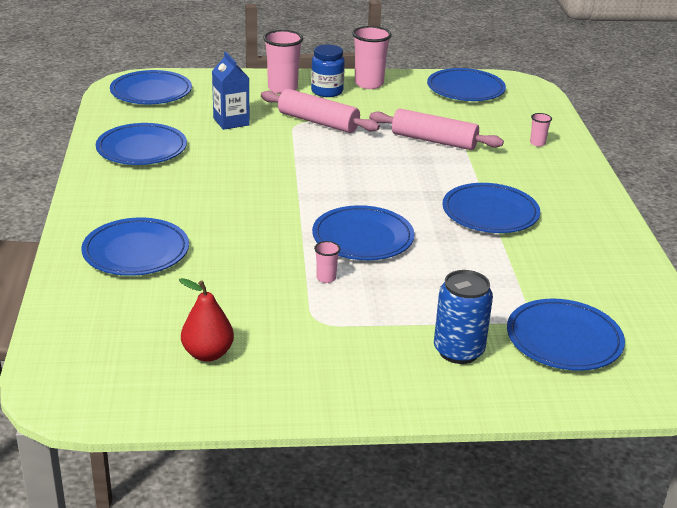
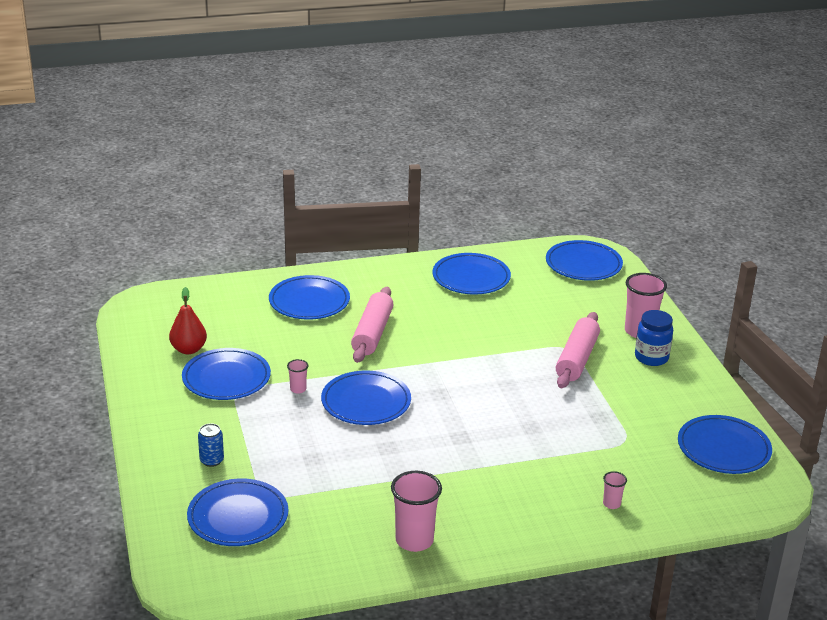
camera: 80 degrees right, 0 degrees up
(231, 122) = (548, 312): blue carton -> none
(369, 84) = (690, 382): pink cup -> pink cup (414, 540)
(434, 141) = (576, 432): pink rolling pin -> pink rolling pin (372, 333)
(458, 351) = (211, 460): blue can -> blue can, size x0.58
(490, 213) = (439, 472): blue plate -> blue plate (226, 378)

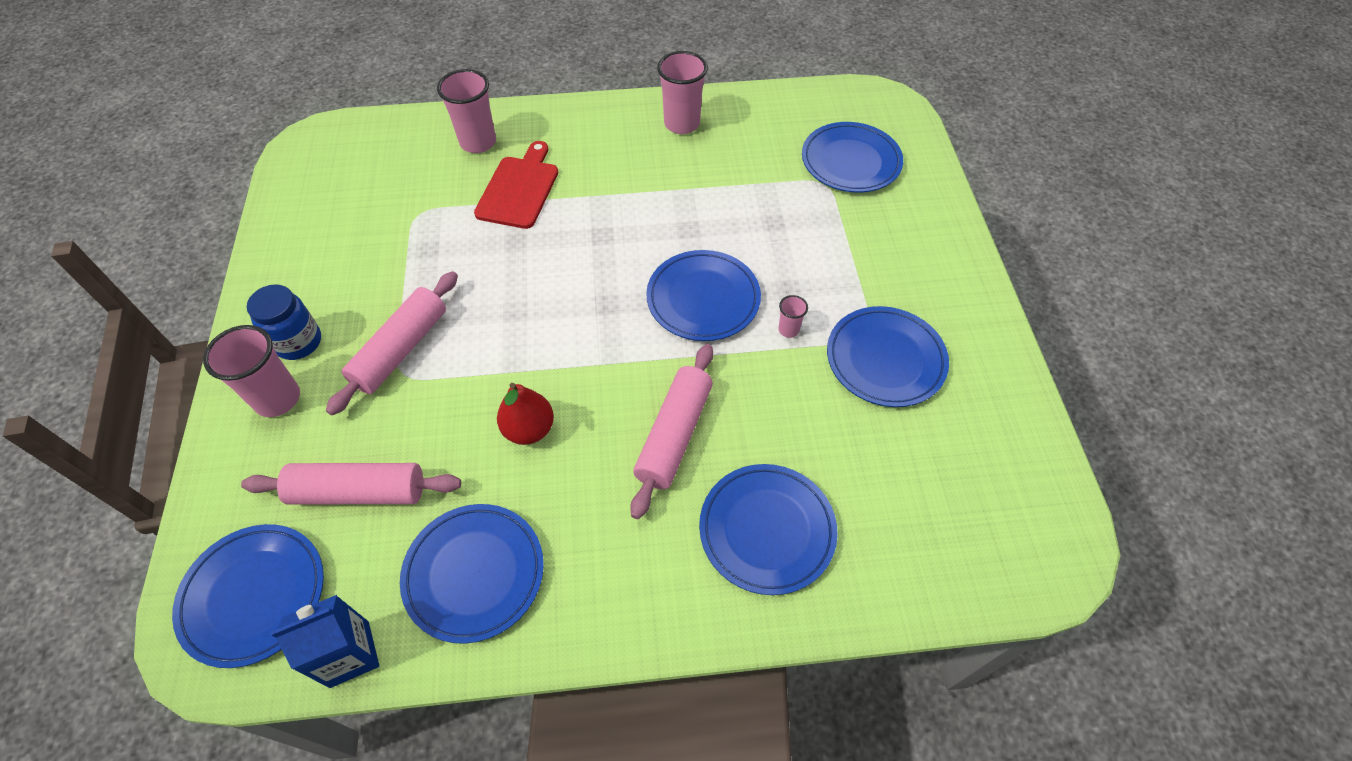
camera: 170 degrees left, 25 degrees up
(189, 349) = (948, 426): red pear -> red pear (529, 429)
(211, 460) = (886, 230): blue can -> none
(520, 253) = (349, 654): none -> blue carton
(549, 466) = (519, 189): none -> red cutting board
(556, 299) = (358, 492): none -> pink rolling pin
(611, 504) = (478, 142): pink cup -> pink cup, size x2.06
(723, 449) = (318, 193): blue plate -> none

